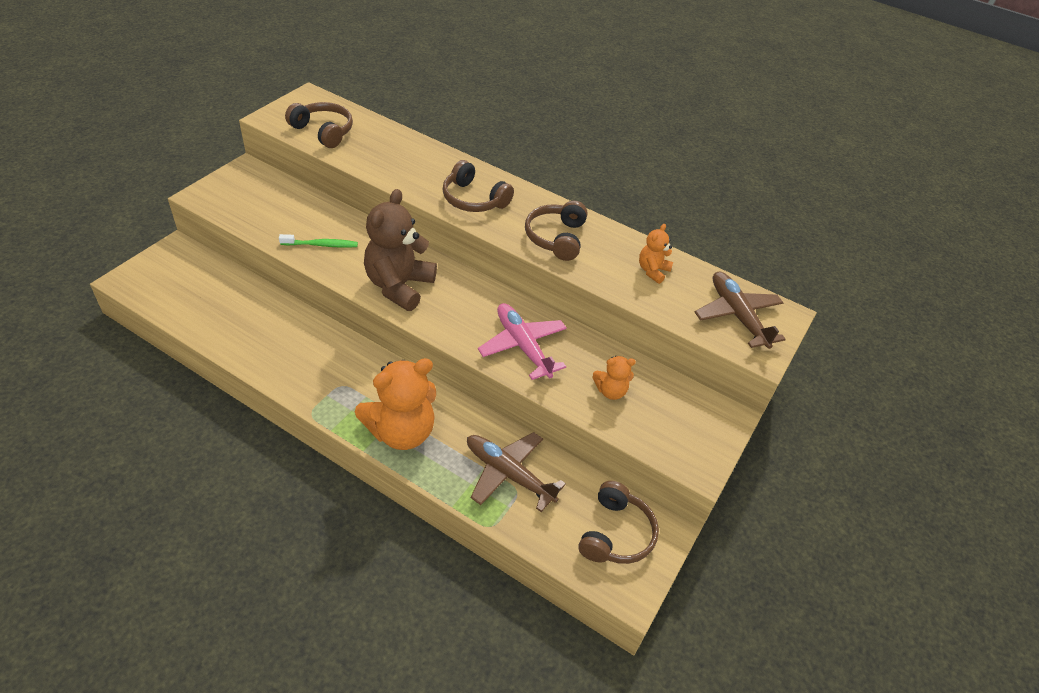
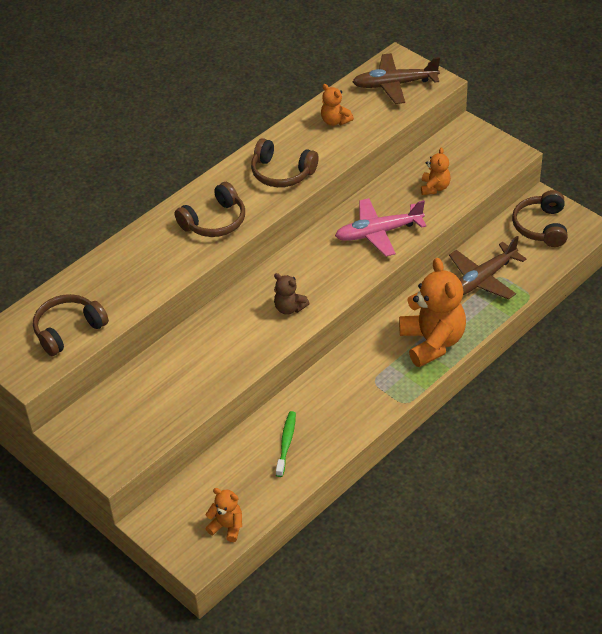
camera: 70 degrees left, 0 degrees up
(161, 295) = (227, 527): none -> orange teddy bear
(321, 245) = (218, 364): green toothbrush -> green toothbrush (286, 443)
(399, 286) = (289, 308): brown teddy bear -> brown teddy bear, size x0.49
(616, 533) = (541, 227): brown headphones -> brown headphones turned 120 degrees counterclockwise

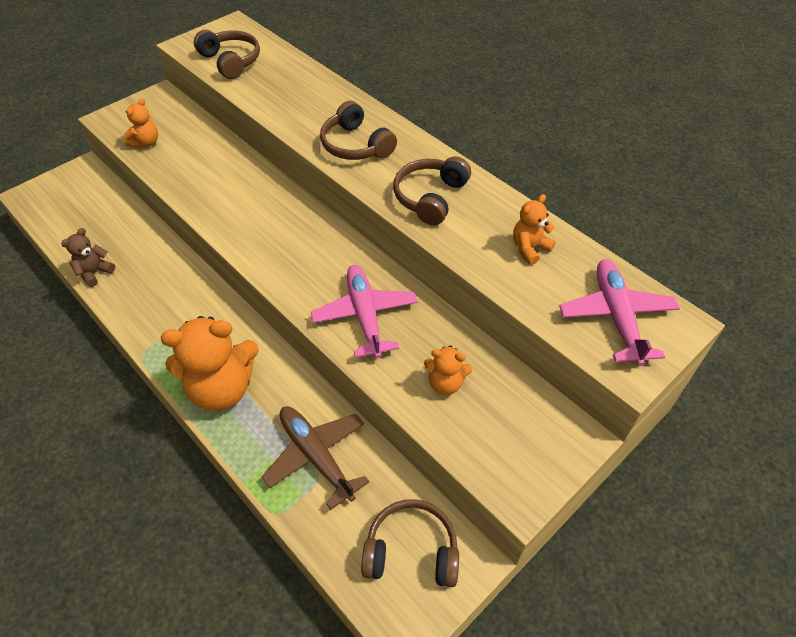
camera: 90 degrees right, 5 degrees up
(227, 527) = (52, 213): orange teddy bear -> orange teddy bear (146, 143)
(286, 443) = (127, 254): green toothbrush -> none
(289, 308) = (259, 232): brown teddy bear -> brown teddy bear (95, 272)
(395, 84) = (616, 317): brown plane -> pink plane

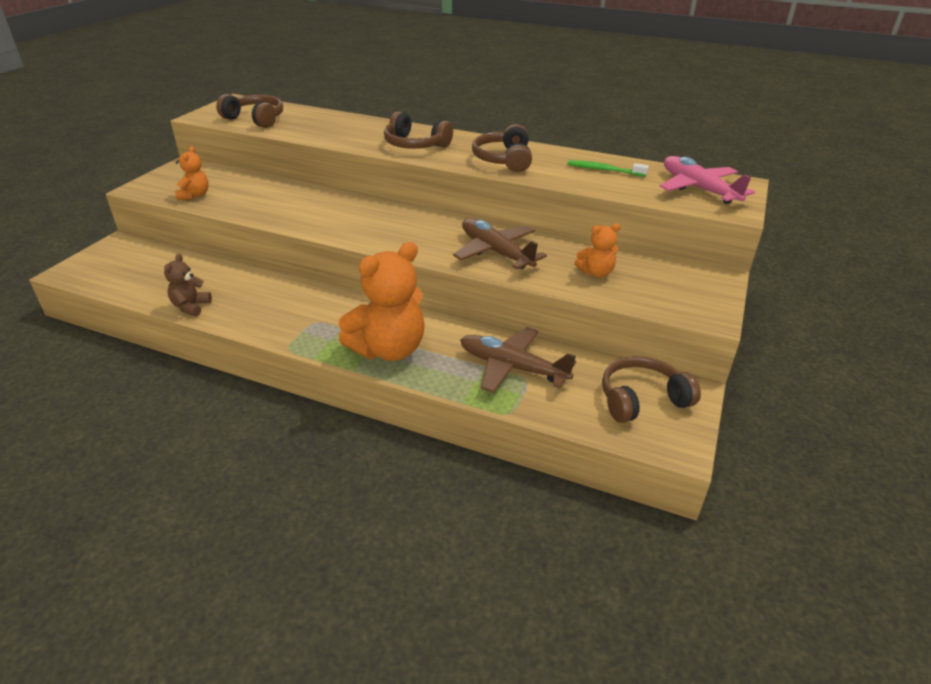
camera: 25 degrees left, 15 degrees down
(365, 316) = (496, 252): pink plane -> brown plane
(529, 248) = (604, 170): orange teddy bear -> green toothbrush

